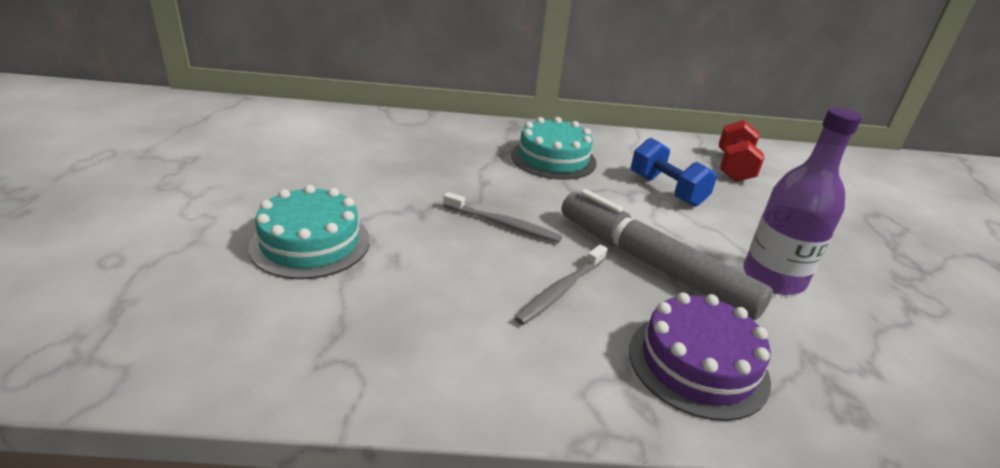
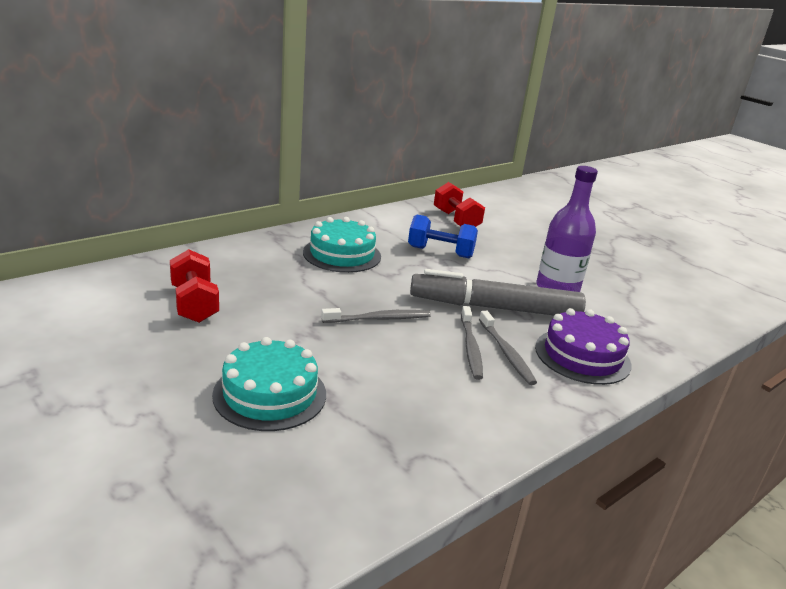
camera: 40 degrees left, 5 degrees down
(365, 154) = (194, 304): none -> red dumbbell
(596, 315) = (506, 353): none -> grey toothbrush

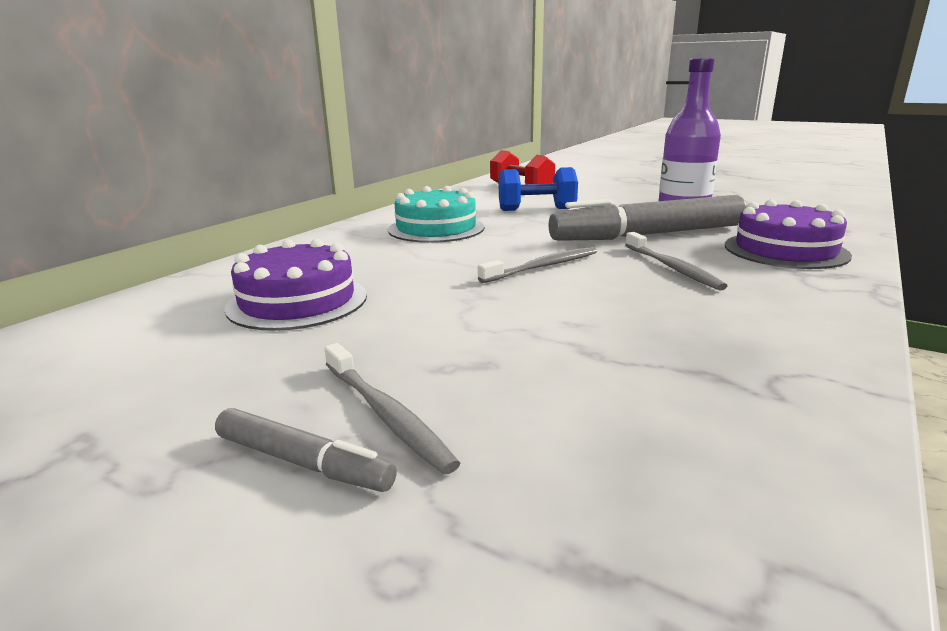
camera: 15 degrees left, 5 degrees down
(122, 421) = (303, 462): none -> grey marker
(194, 304) = (297, 301): red dumbbell -> purple cake
(270, 394) = (500, 365): turquoise cake -> none
(506, 353) = (714, 264): grey toothbrush -> grey toothbrush (387, 415)

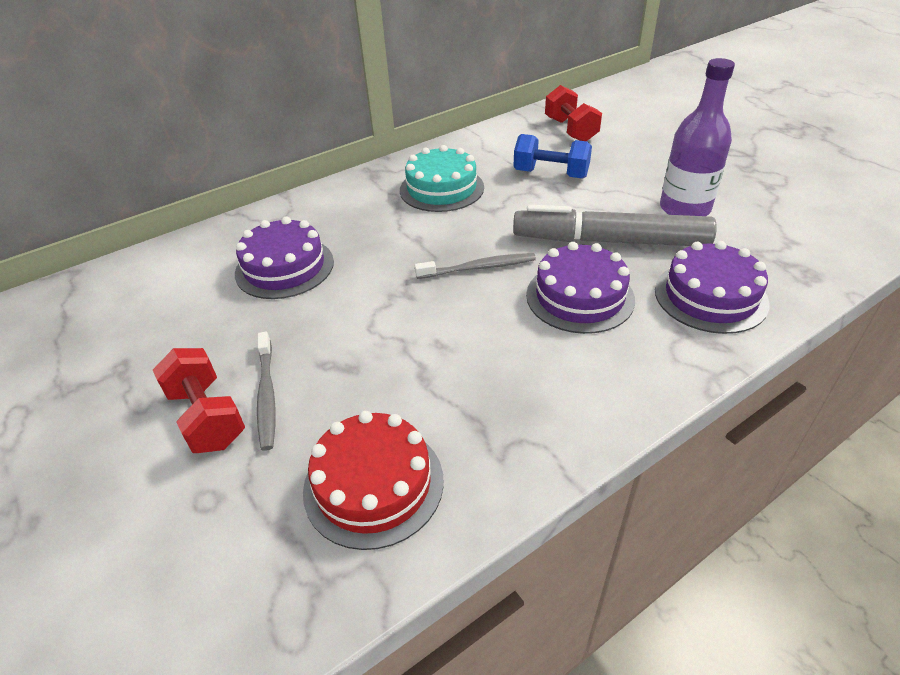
camera: 25 degrees right, 20 degrees up
(303, 462) = (207, 417): grey marker -> red dumbbell
(660, 465) = (373, 484): none -> red cake
(673, 268) = (580, 297): grey toothbrush -> purple cake

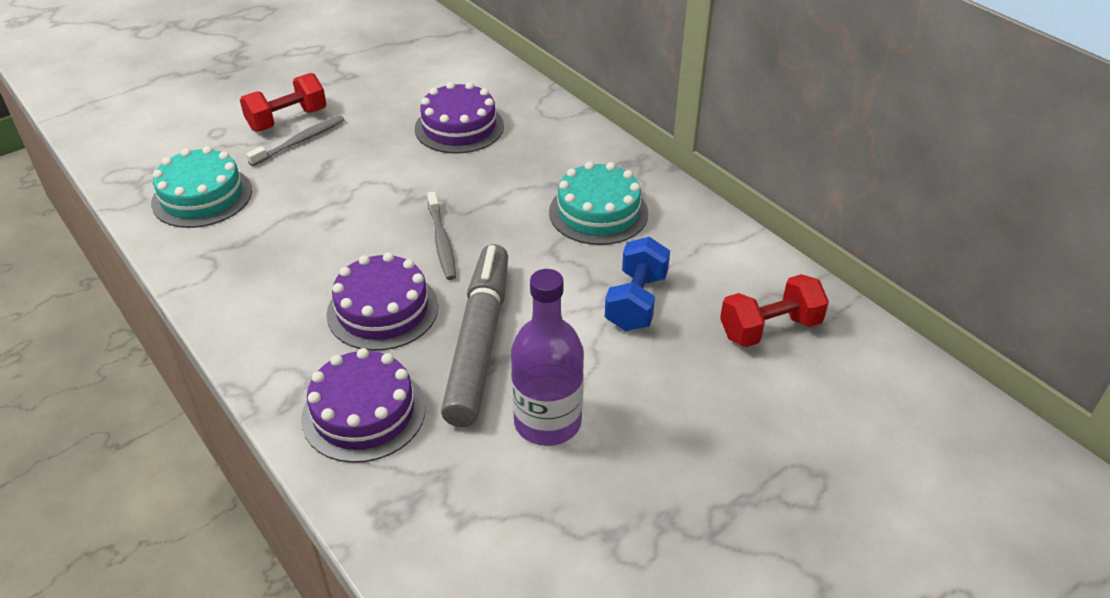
camera: 85 degrees right, 0 degrees up
(267, 396) = (300, 141): grey toothbrush -> grey toothbrush turned 150 degrees clockwise
(373, 484) = (202, 196): red cake -> turquoise cake

